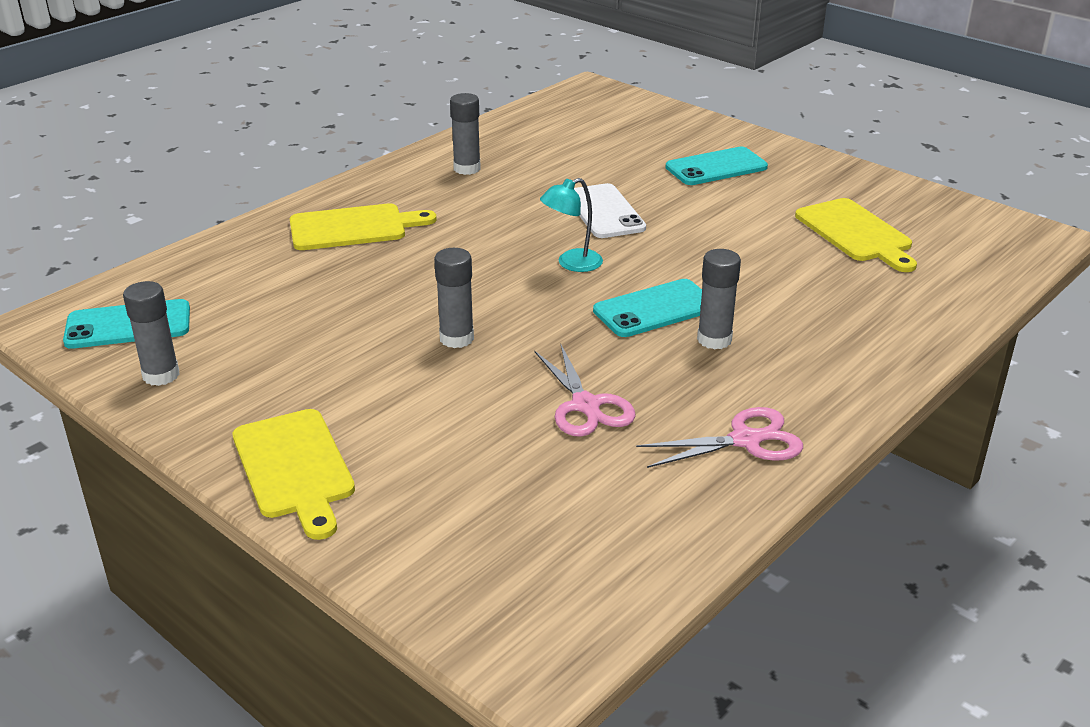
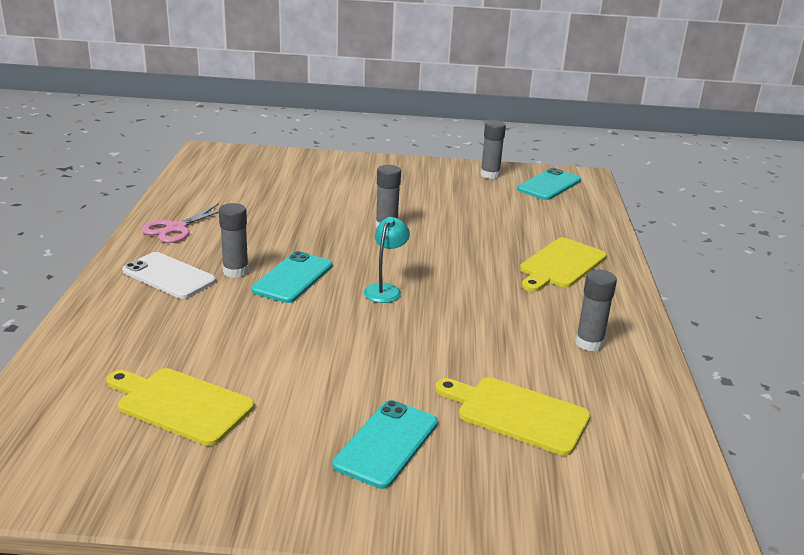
camera: 140 degrees right, 5 degrees down
(294, 468) = (373, 166): yellow cutting board -> yellow cutting board (517, 413)
(586, 405) = (276, 219): pink scissors -> none
(604, 212) = (421, 342): white phone -> white phone (169, 276)

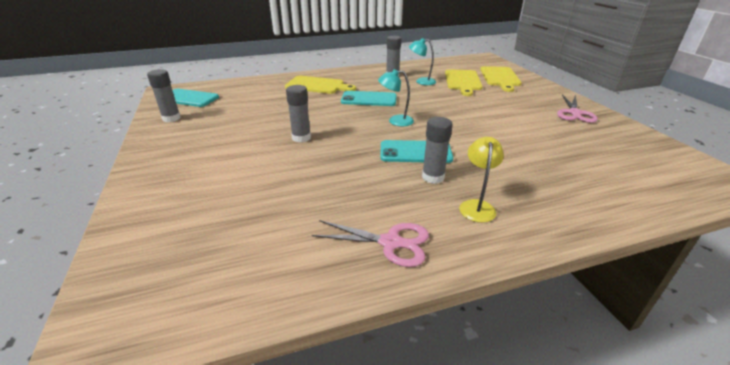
camera: 110 degrees left, 5 degrees up
(169, 276) = (477, 206): white phone -> yellow lamp
(180, 404) = (580, 146): yellow cutting board -> yellow cutting board (500, 78)
(273, 474) = (574, 113): none -> pink scissors
(386, 443) = (519, 98): turquoise phone -> turquoise phone (369, 99)
(538, 363) = (421, 81): none -> turquoise lamp

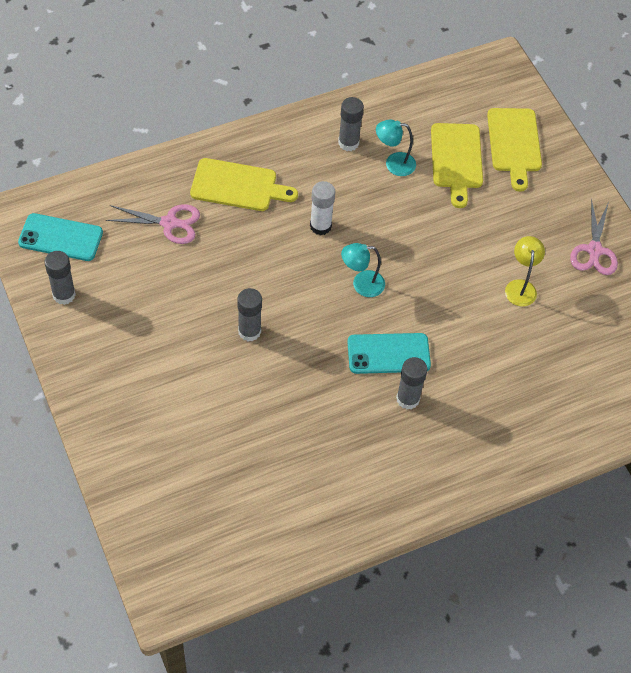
camera: 10 degrees left, 25 degrees up
(369, 99) = (320, 226): turquoise phone -> white glue stick
(390, 242) = (369, 494): pink scissors -> pink scissors (169, 223)
(477, 206) = (449, 441): yellow lamp -> yellow lamp (520, 287)

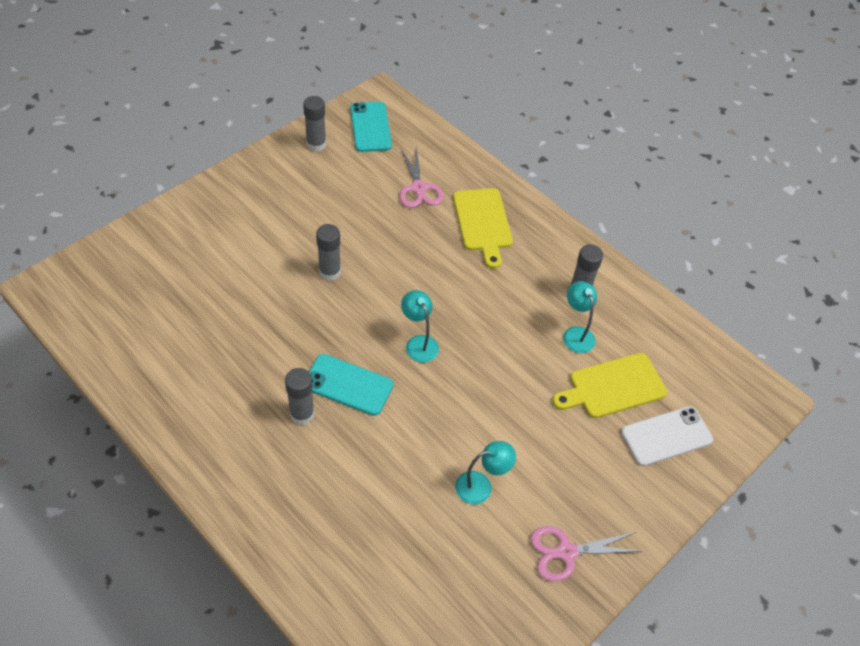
camera: 70 degrees right, 5 degrees down
(320, 226) = (470, 294): white glue stick -> none
(388, 354) = (348, 385): turquoise phone -> turquoise phone turned 45 degrees counterclockwise
(514, 144) = (666, 436): yellow cutting board -> white phone
(520, 287) = (481, 486): yellow lamp -> turquoise lamp

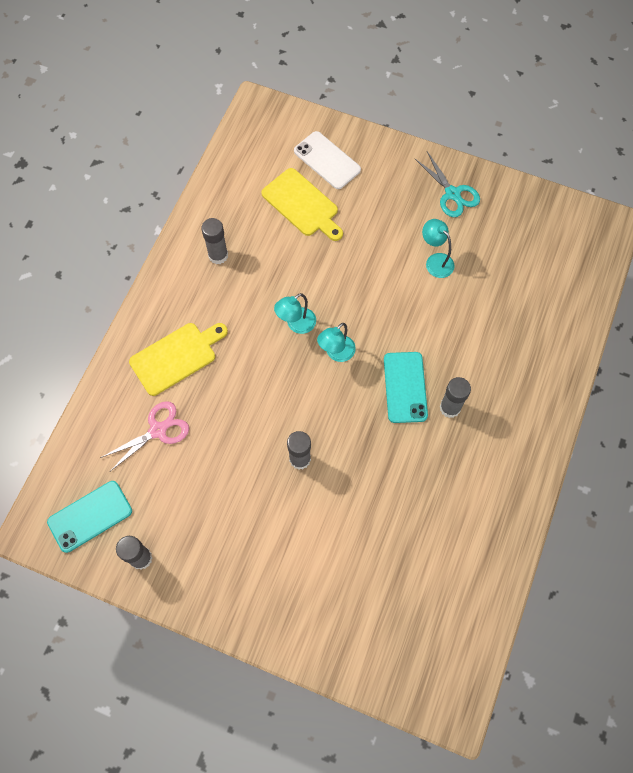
camera: 110 degrees left, 15 degrees up
(566, 552) = (452, 194): pink scissors -> turquoise scissors
(576, 334) = (264, 244): turquoise lamp -> turquoise lamp (296, 324)

